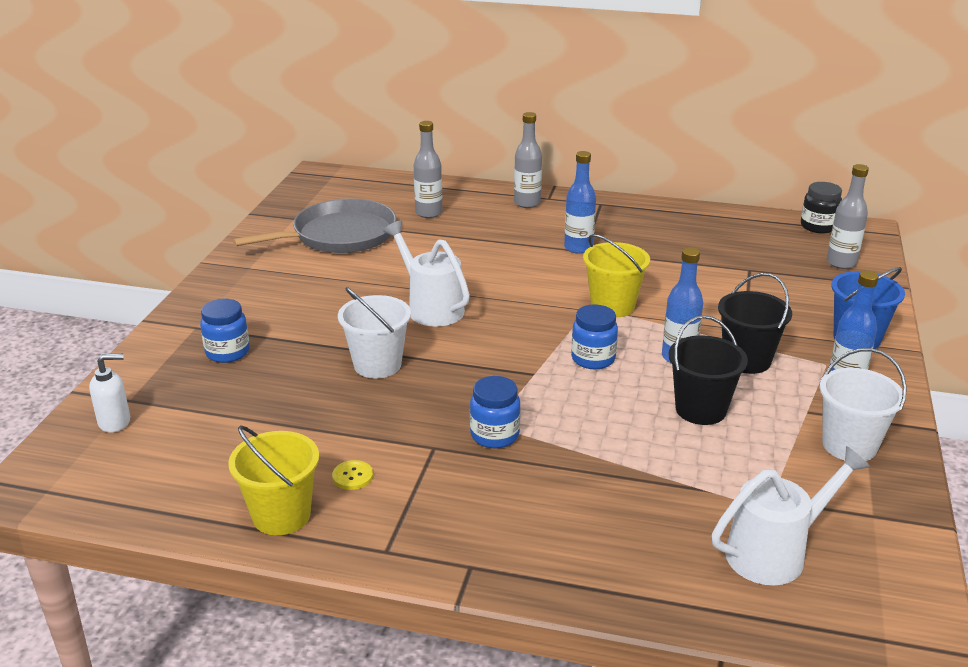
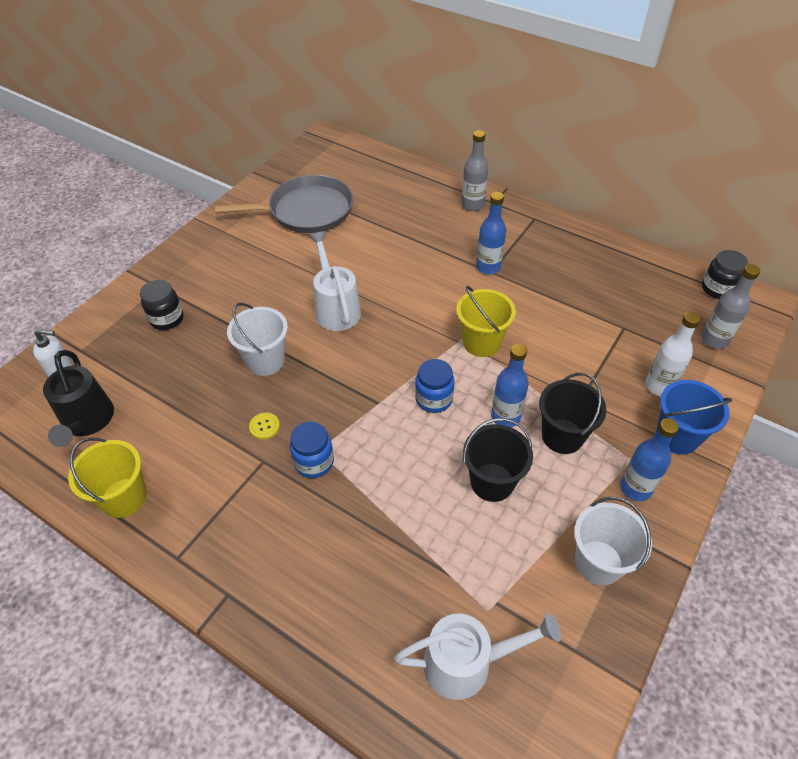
camera: 20 degrees right, 20 degrees up
(185, 461) = (87, 422): none -> black watering can
(227, 352) = (167, 319): blue jar -> black jar
(352, 476) = (191, 473): yellow button -> yellow button (264, 426)
(428, 213) = (387, 200): grey bottle -> none
(814, 305) = (659, 386): none -> white bottle

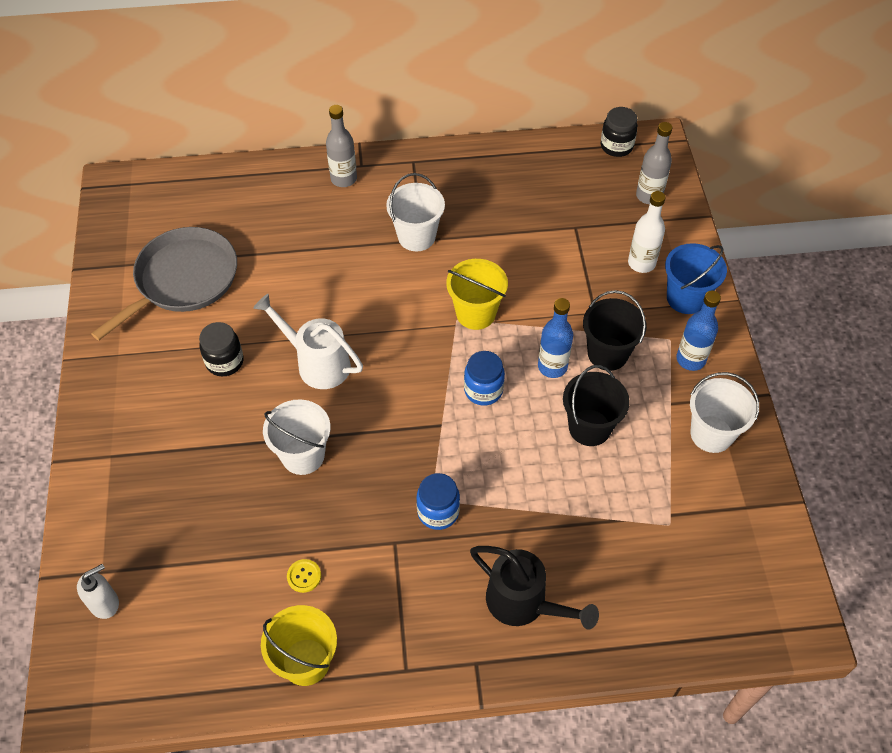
camera: 40 degrees left, 5 degrees up
(87, 422) = (193, 628): black watering can -> black watering can (524, 603)
(167, 319) = (159, 481): black jar -> black jar (225, 362)
(264, 426) = (365, 513): yellow button -> yellow button (304, 576)
(468, 663) = (689, 570): white watering can -> none
(488, 267) = (416, 236): blue bottle -> white bucket

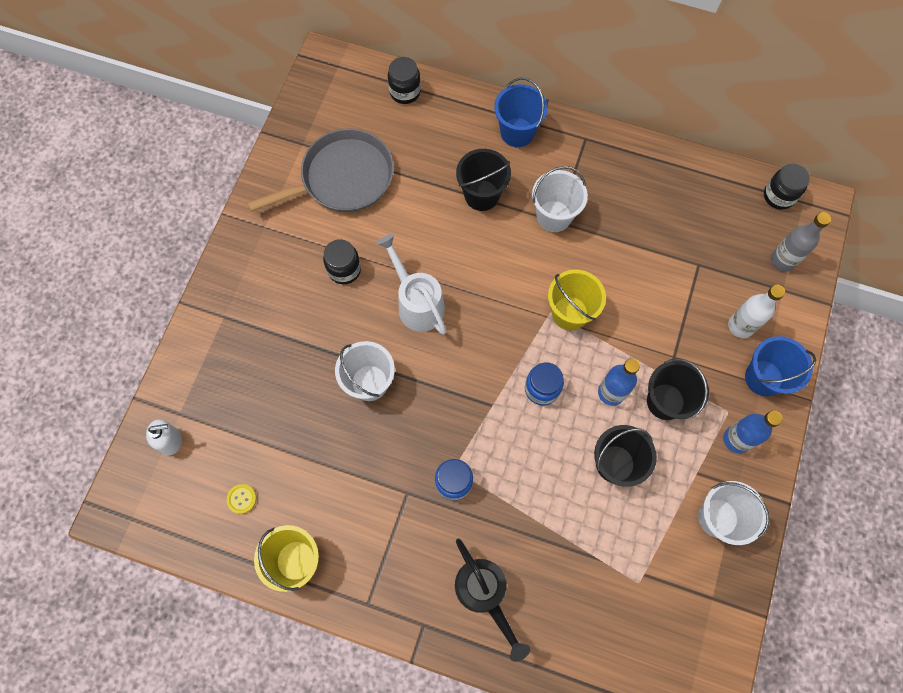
camera: 25 degrees right, 15 degrees up
(212, 183) = (405, 92): none -> black jar
(304, 576) = (325, 488): yellow button -> yellow button (242, 499)
(335, 244) = (481, 195): none -> black bucket
(343, 179) = (517, 132): grey bottle -> blue bucket

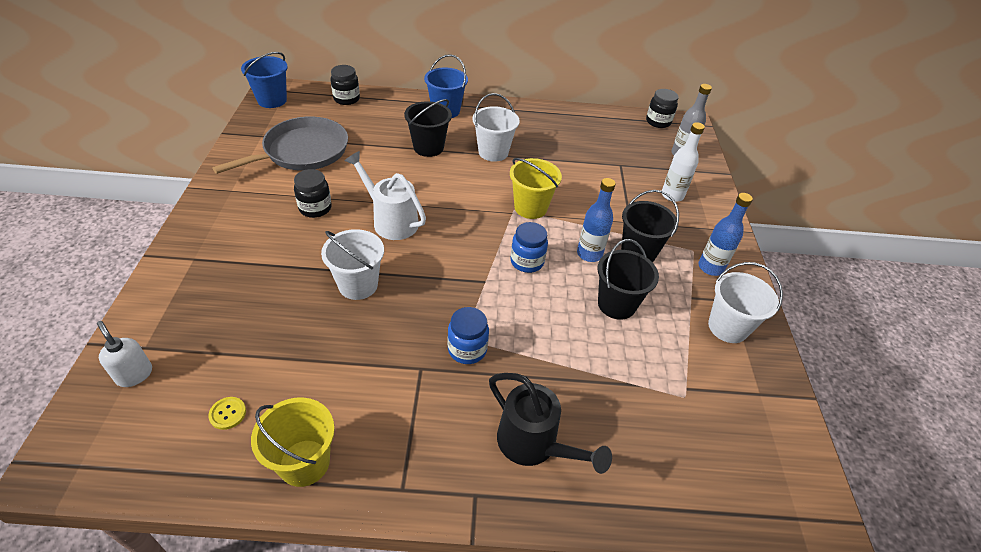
camera: 20 degrees left, 25 degrees down
(171, 441) = (134, 374): white soap dispenser -> white soap dispenser turned 105 degrees counterclockwise
(763, 378) = (708, 224): blue bucket -> blue bucket (272, 100)

